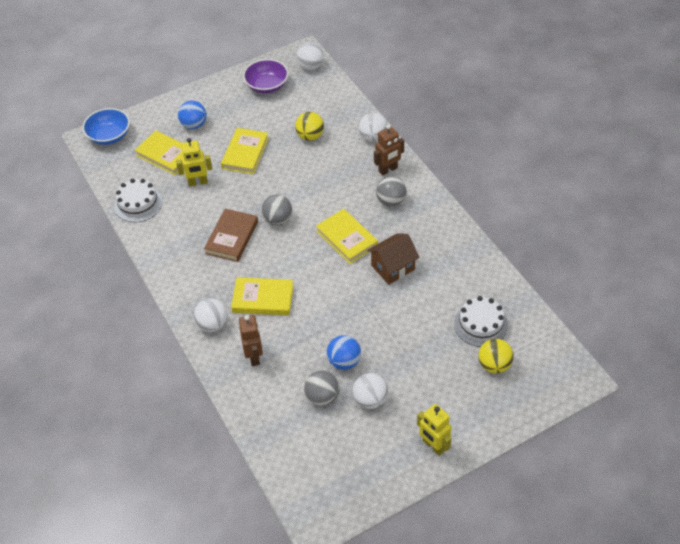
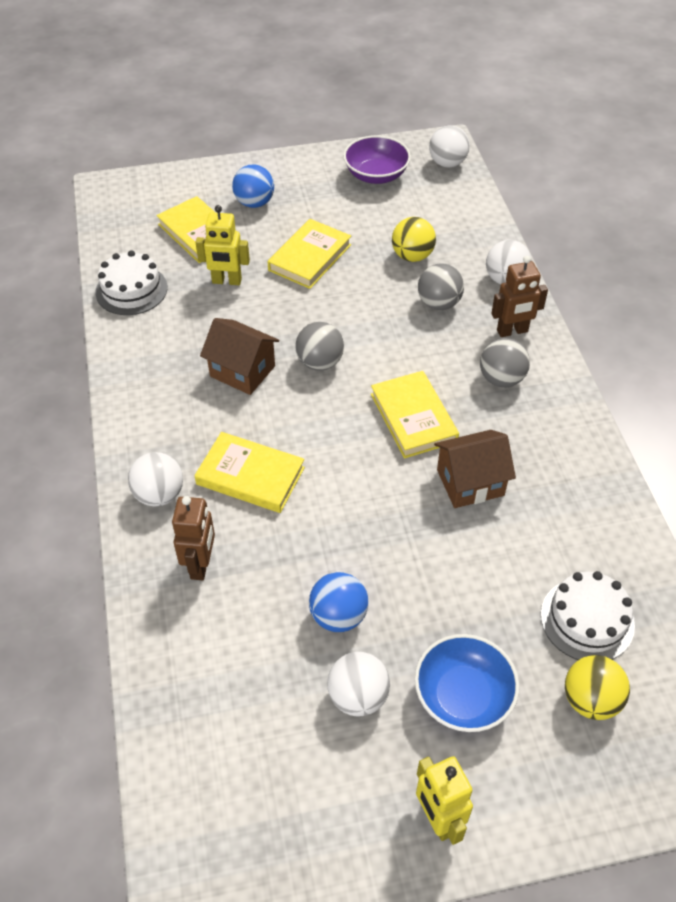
camera: 15 degrees right, 0 degrees up
(109, 136) = (134, 191): blue bowl -> blue bowl (463, 696)
(232, 237) = (242, 371): brown book -> brown house
(322, 397) = (281, 667): grey ball -> grey ball (438, 303)

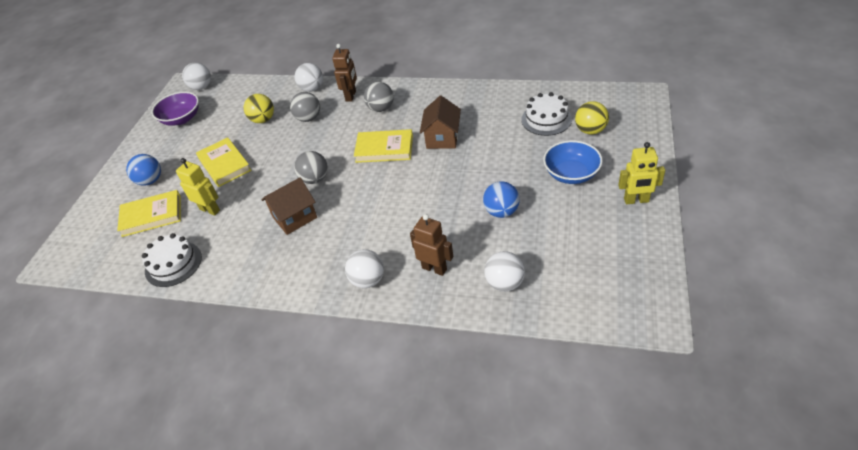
camera: 60 degrees left, 5 degrees down
(226, 281) = (210, 209): yellow robot -> yellow robot turned 90 degrees counterclockwise
(250, 476) = (381, 230): yellow book -> none
(358, 696) = (555, 215): white ball -> white ball (504, 283)

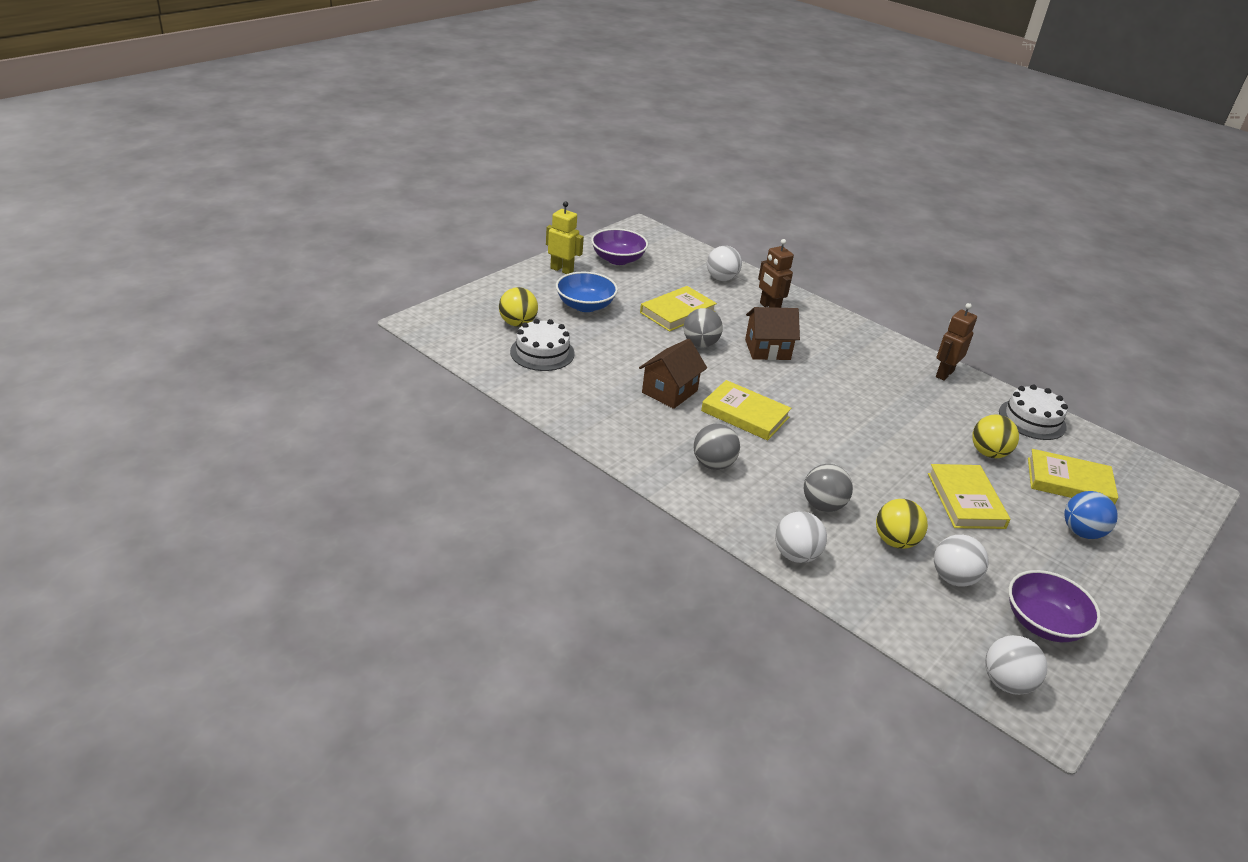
camera: 160 degrees left, 10 degrees down
(210, 209) = (988, 453): yellow robot -> yellow ball
(294, 217) = (884, 399): brown house -> brown house (767, 349)
(315, 179) = (846, 424): grey ball -> grey ball (700, 344)
(351, 96) = (742, 507): brown robot -> brown robot (944, 374)
(368, 280) = (832, 325): white ball -> white ball (953, 578)
(501, 212) = (677, 312): blue ball -> yellow book
(614, 246) = (618, 259): none -> purple bowl

